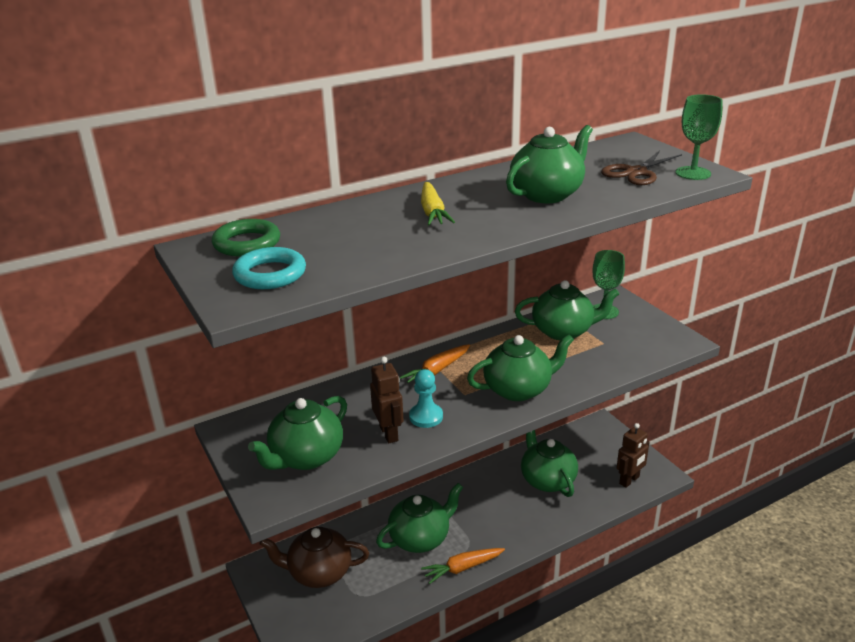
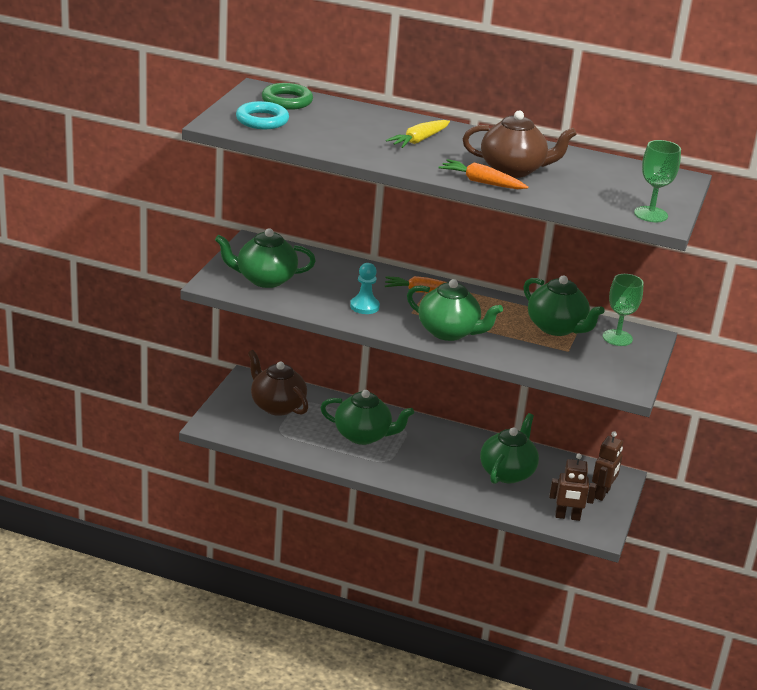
camera: 45 degrees right, 0 degrees up
(389, 433) = (328, 299): brown robot -> brown robot (602, 493)
(462, 568) = (360, 467): orange carrot -> orange carrot (481, 182)
(547, 194) = (513, 170): green teapot -> brown teapot
(636, 172) = (613, 193): brown scissors -> none

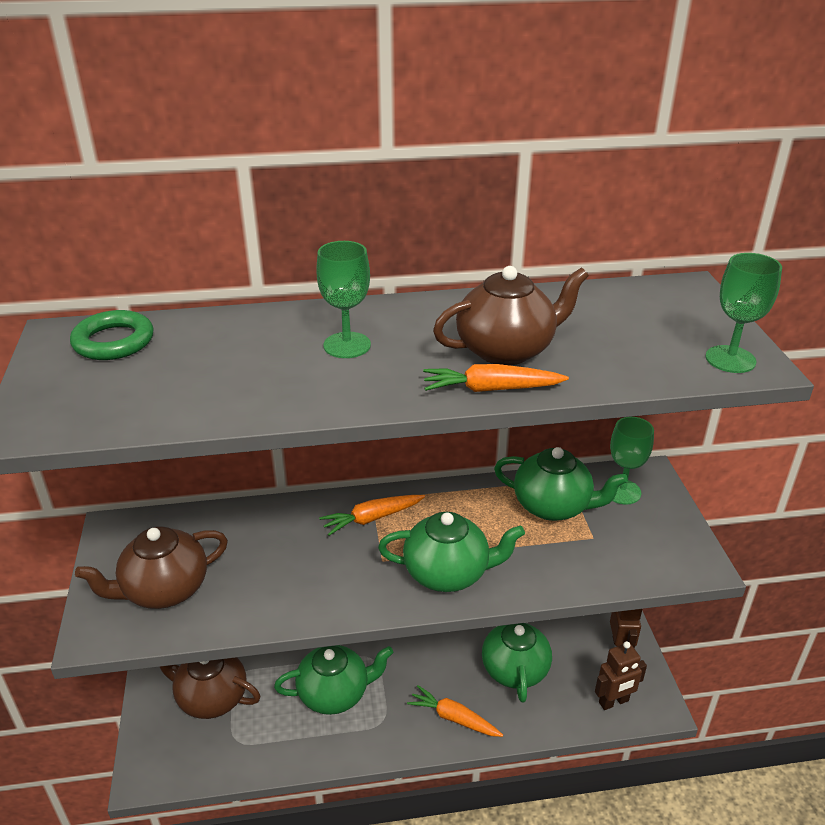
camera: 25 degrees left, 5 degrees up
(262, 120) = (97, 392): turquoise ring -> none
(265, 279) = (164, 590): green teapot -> brown teapot
(364, 306) = (320, 578): turquoise pawn -> none
(419, 140) = (347, 345): yellow carrot -> green goblet
(438, 479) = (453, 718): none -> orange carrot

